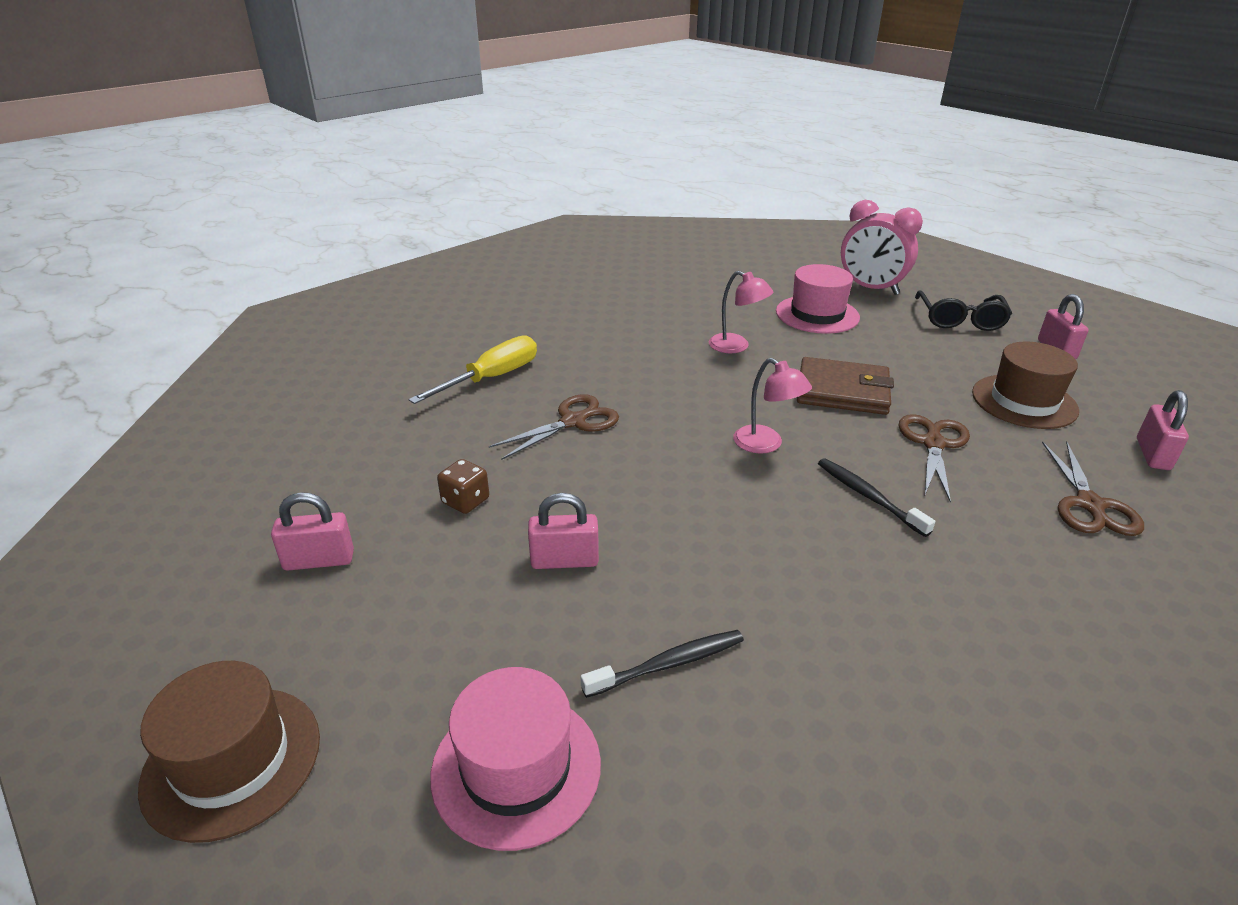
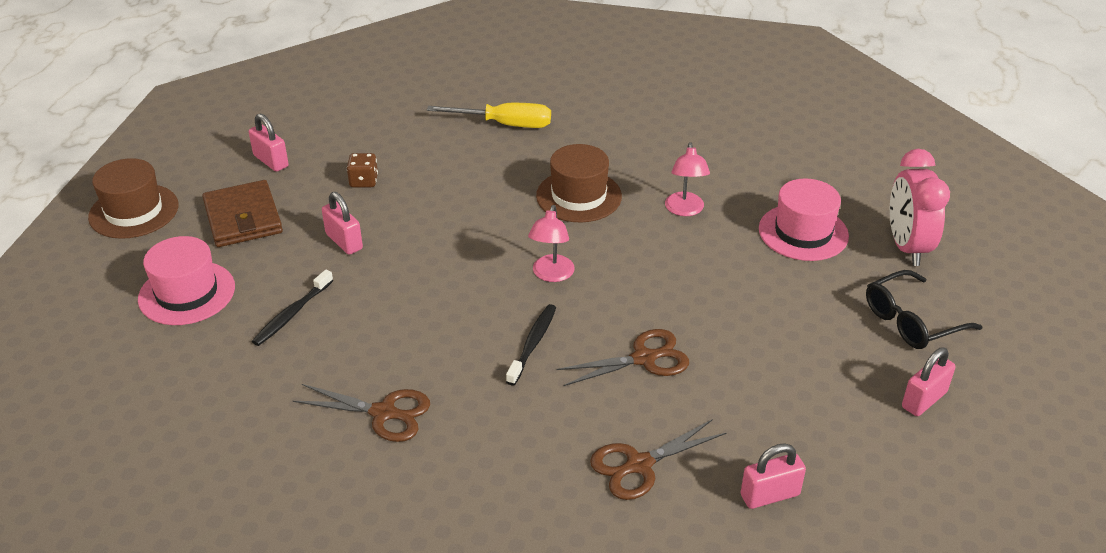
camera: 55 degrees right, 5 degrees up
(573, 421) = (489, 181): brown scissors -> brown scissors (384, 413)
(668, 664) = (292, 314): black toothbrush -> black toothbrush turned 90 degrees clockwise
(842, 391) = (676, 288): brown wallet -> brown wallet (243, 218)
(1024, 401) = (780, 397): brown hat -> brown hat (578, 196)

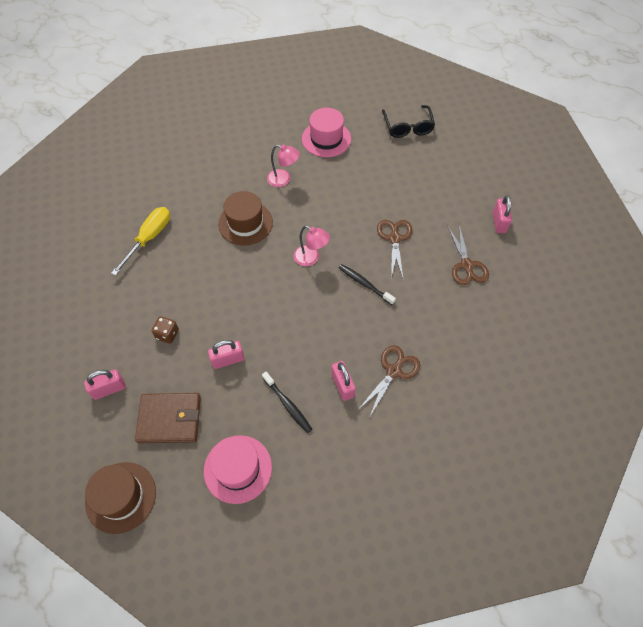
camera: 70 degrees left, 20 degrees up
(907, 247) = (355, 106): pink clock -> none
(924, 400) = (459, 145): pink padlock -> pink padlock (342, 385)

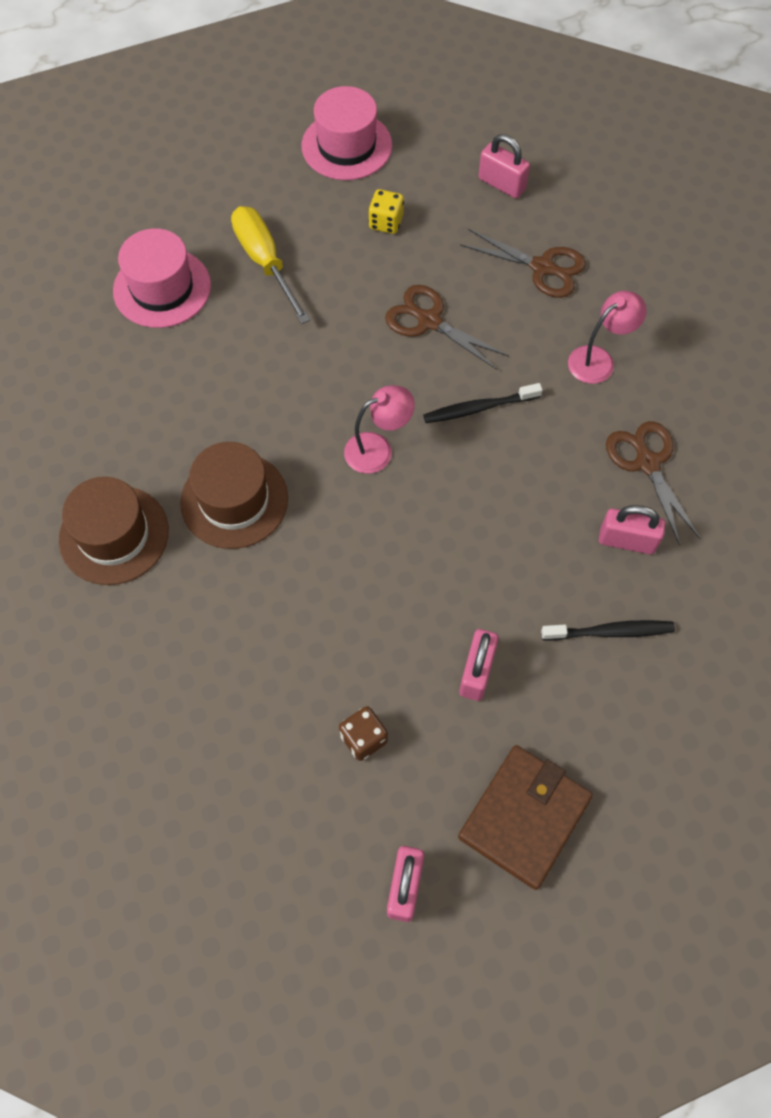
camera: 55 degrees left, 5 degrees up
(121, 497) = (614, 964): brown hat -> brown hat (114, 535)
(149, 238) = (142, 665): yellow screwdriver -> yellow screwdriver (265, 262)
(238, 468) = (670, 761): pink hat -> pink hat (346, 146)
(283, 179) = (192, 395): pink lamp -> pink lamp (598, 359)
(408, 127) = (238, 172): black glasses -> none
(433, 192) = (386, 222): none -> yellow dice

